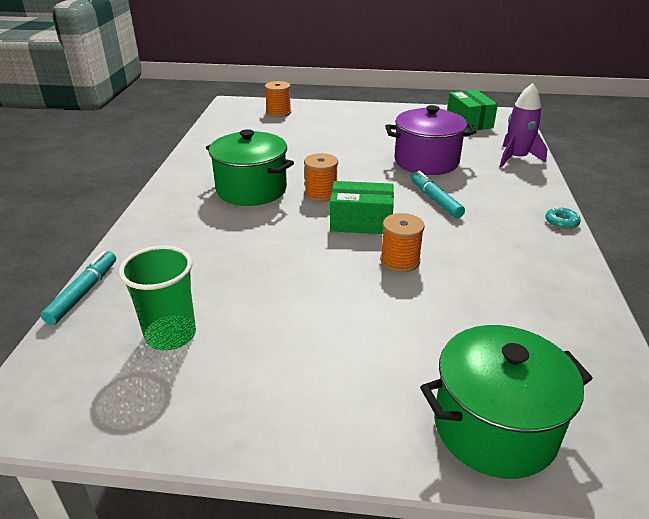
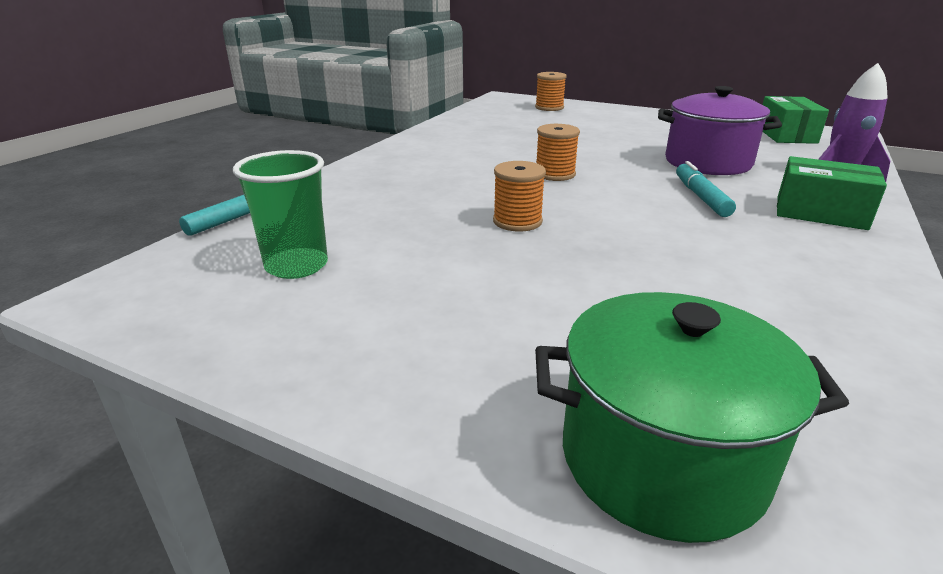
camera: 20 degrees right, 5 degrees down
(251, 190) = (476, 161): green pot -> none
(361, 222) = (589, 203): green box -> green box (820, 213)
(400, 261) = (619, 246): orange spool -> orange spool (517, 221)
(561, 222) = (886, 243): turquoise donut -> none

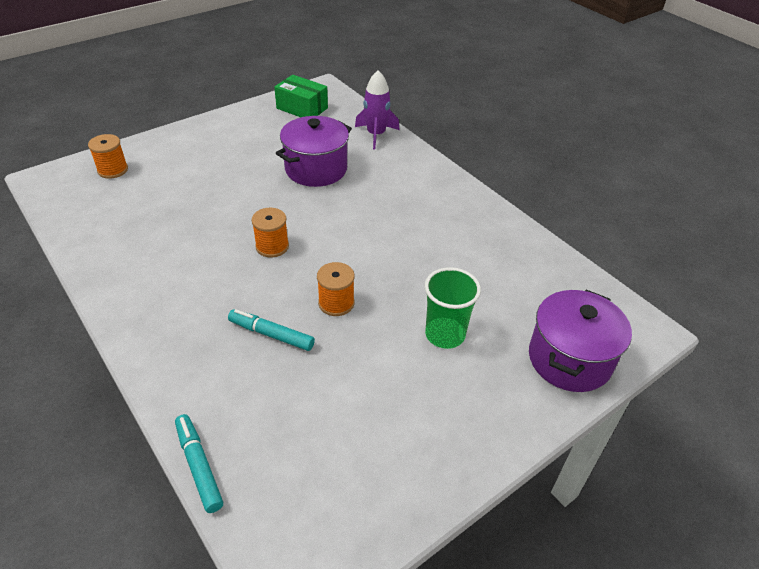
camera: 65 degrees left, 15 degrees up
(296, 266) = (323, 445): green cup -> green cup (445, 334)
(662, 459) = (569, 359): green pot -> purple pot
(701, 197) = (364, 206): turquoise marker -> turquoise marker (271, 334)
(820, 213) = (416, 179): green box -> none

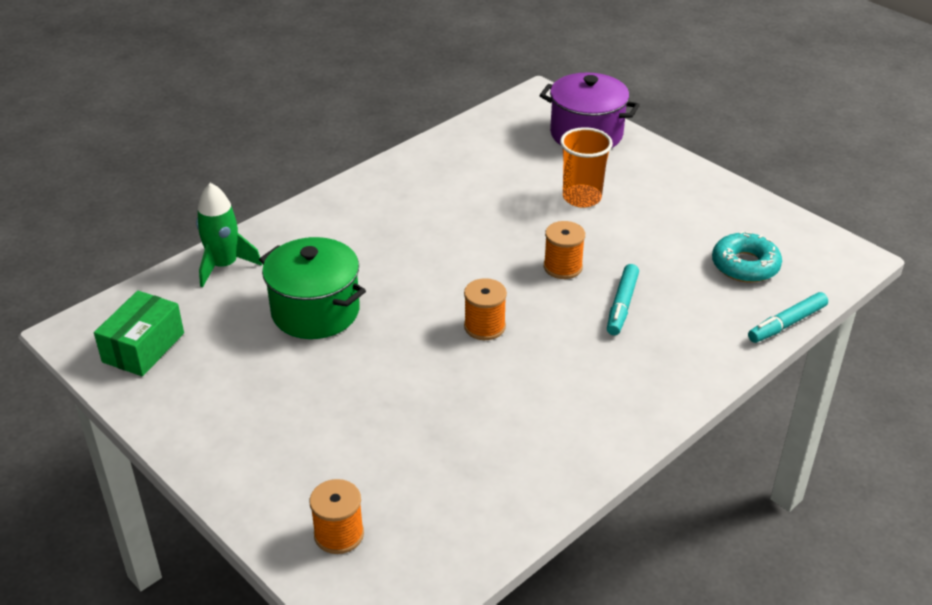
camera: 95 degrees left, 5 degrees down
(305, 454) = (745, 265): none -> turquoise donut
(316, 169) = (315, 311): purple pot -> green pot
(376, 135) = (224, 265): purple rocket -> green rocket
(445, 334) = (582, 198): green cup -> orange cup

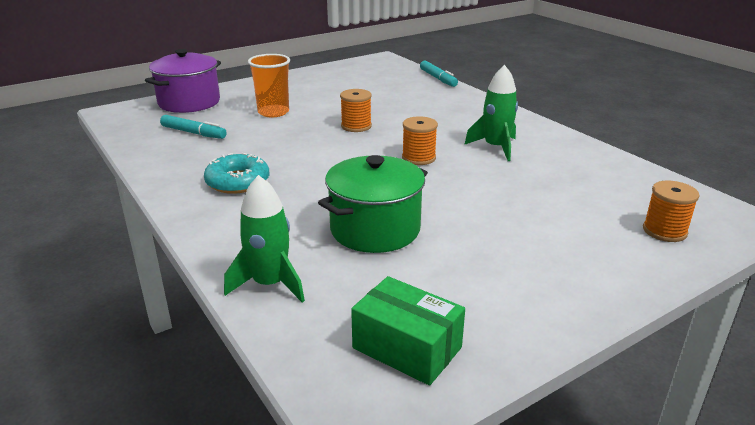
camera: 80 degrees left, 10 degrees down
(535, 391) = (495, 147): none -> green rocket
(622, 305) = (407, 114): turquoise marker -> turquoise marker (193, 133)
(745, 265) = (378, 80): turquoise donut -> turquoise donut (238, 182)

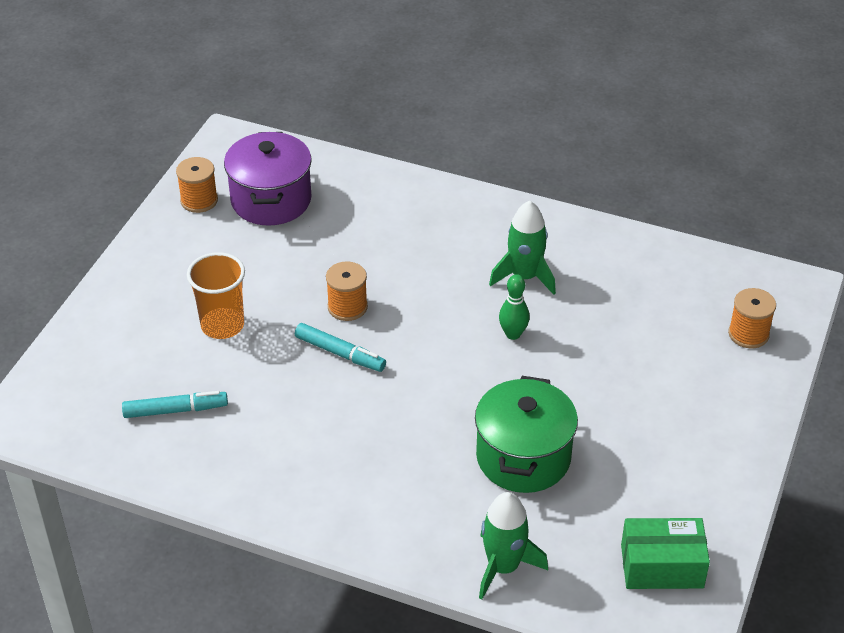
camera: 35 degrees left, 15 degrees up
(189, 102) = (90, 356): purple pot -> purple pot (271, 200)
(238, 182) = (326, 462): turquoise donut -> none
(418, 158) = (465, 332): orange spool -> orange spool (199, 200)
(438, 78) = (345, 160): turquoise marker -> turquoise marker (340, 353)
(452, 169) = (513, 334): none -> green bowling pin

